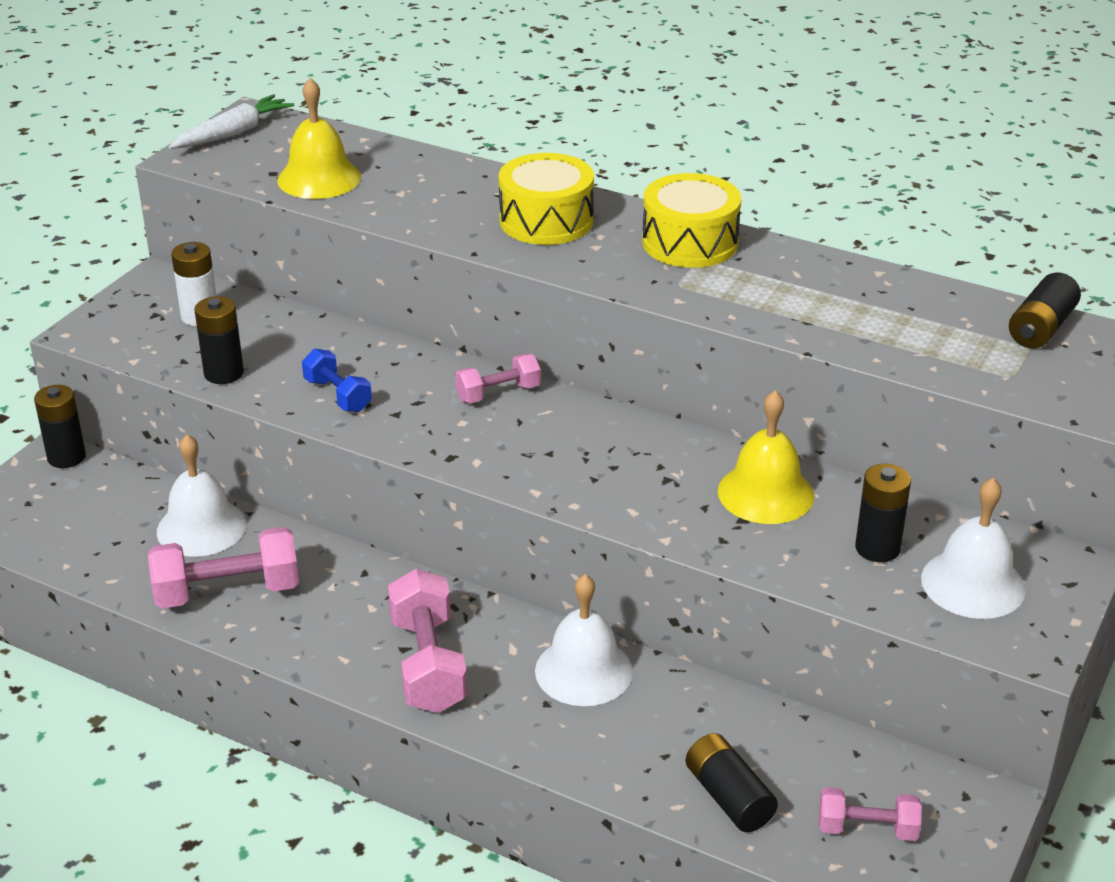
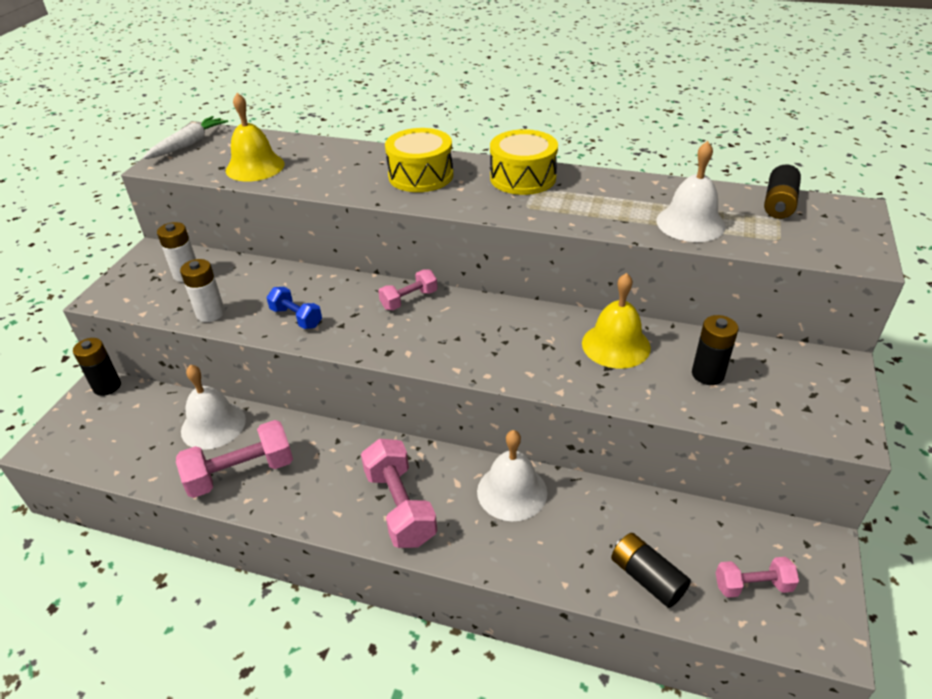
camera: 10 degrees left, 5 degrees up
(224, 373) = (210, 313): black battery -> white battery
(973, 583) = (783, 391): white bell -> white bell (690, 223)

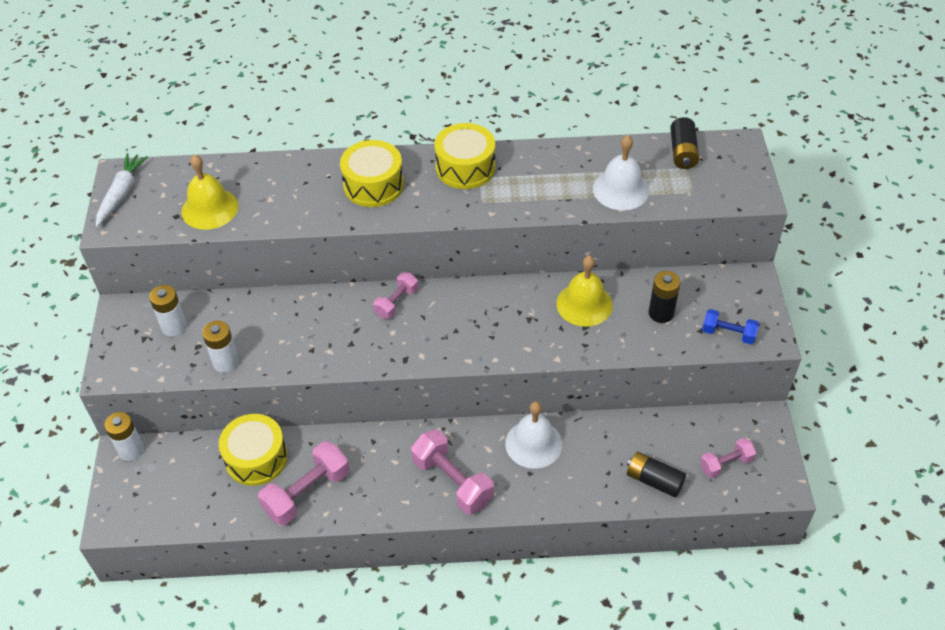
camera: 20 degrees left, 10 degrees up
(107, 386) = (131, 450): black battery -> white battery
(213, 425) = (256, 458): white bell -> yellow drum
(296, 318) = (307, 346): blue dumbbell -> blue dumbbell (728, 334)

